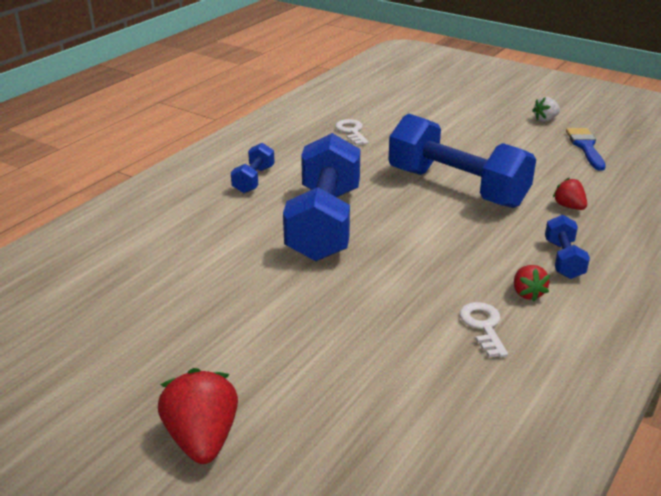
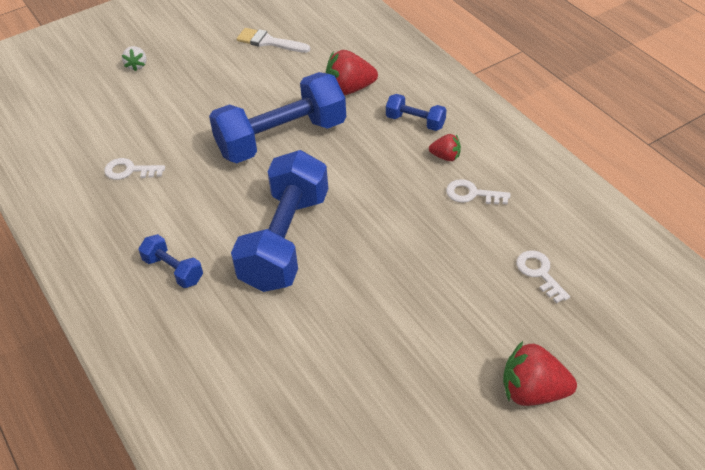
camera: 65 degrees left, 15 degrees up
(324, 223) = (285, 240): blue dumbbell -> blue dumbbell turned 75 degrees clockwise
(392, 409) = (539, 273): none -> white key
(545, 119) = (207, 43): white strawberry -> white strawberry (137, 65)
(569, 206) = (349, 89): red strawberry -> red strawberry, size x1.78
(585, 147) = (269, 42): blue brush -> white brush

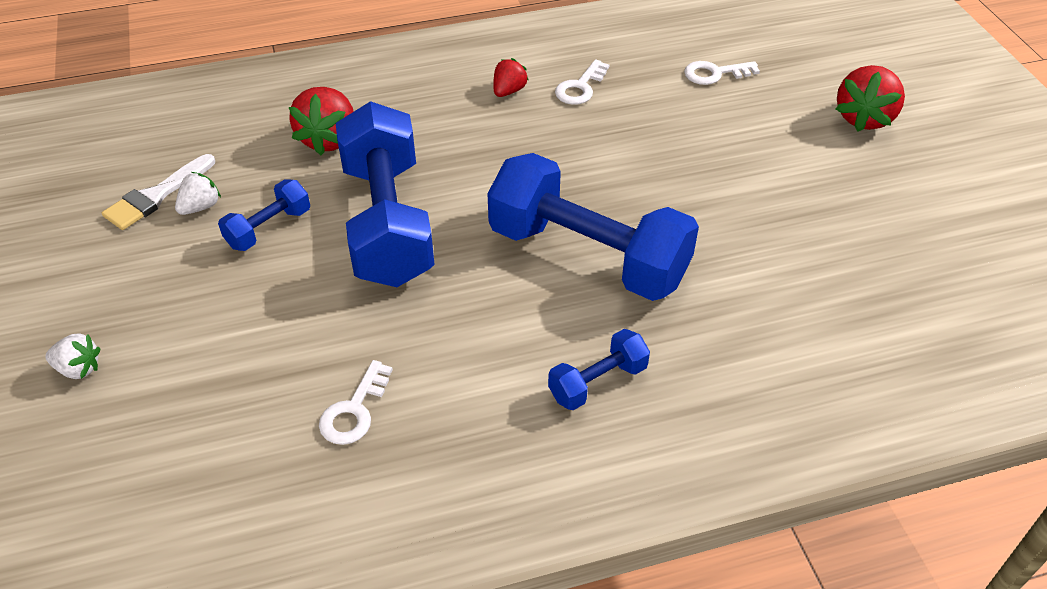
camera: 75 degrees left, 0 degrees up
(266, 61) = (200, 207): none -> white strawberry
(415, 122) = (432, 99): blue dumbbell -> blue dumbbell (269, 228)

